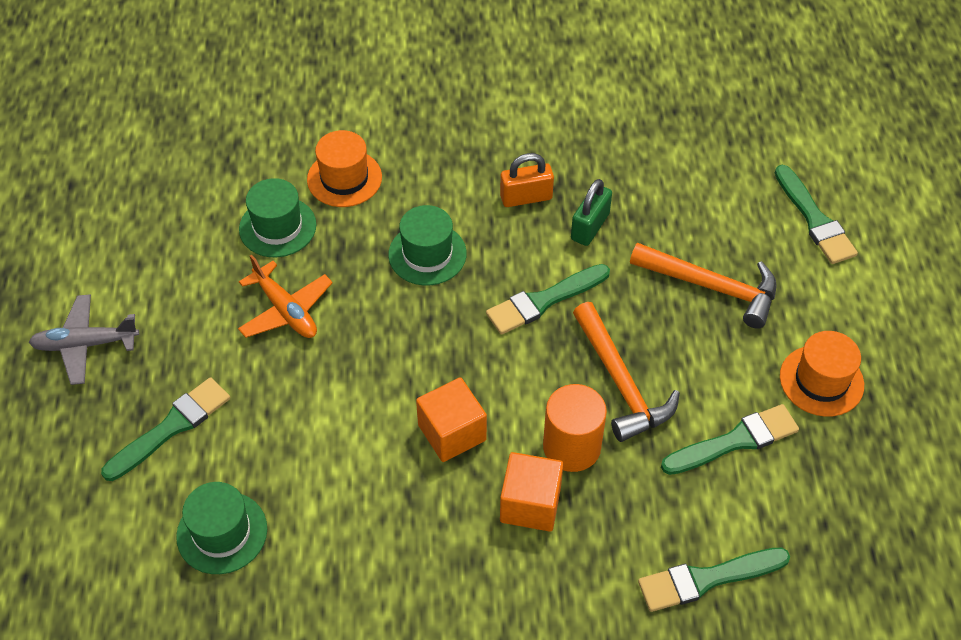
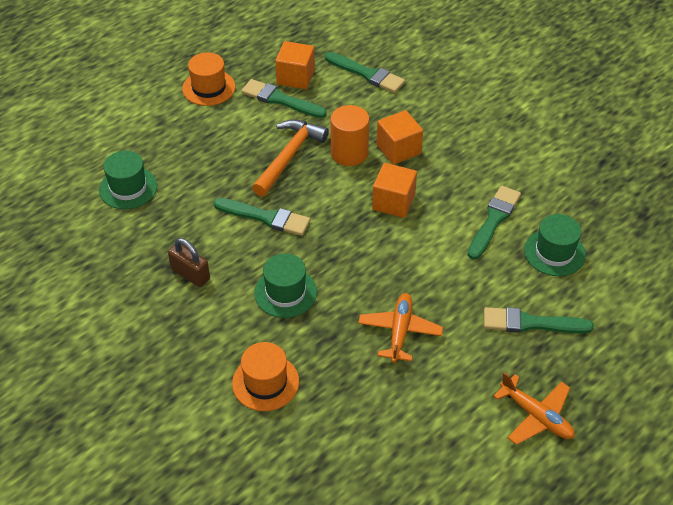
camera: 130 degrees left, 5 degrees down
(85, 344) = (536, 416): grey plane -> orange plane
(277, 227) = (343, 387): green hat -> green hat (128, 188)
(526, 197) = (190, 274): orange padlock -> brown padlock
(590, 227) = (186, 230): green padlock -> none
(712, 287) = (184, 155): orange hammer -> none
(768, 488) = (295, 77): none -> orange cube
(814, 219) = (87, 139): green brush -> green brush (493, 220)

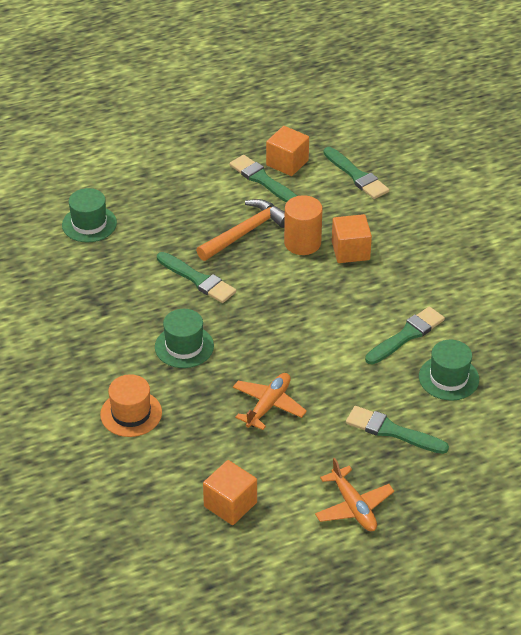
camera: 20 degrees right, 5 degrees down
(190, 274) = (109, 310): brown padlock -> none
(209, 88) = (202, 154): orange hat -> none
(393, 202) = (321, 296): orange cube -> orange cube (230, 504)

